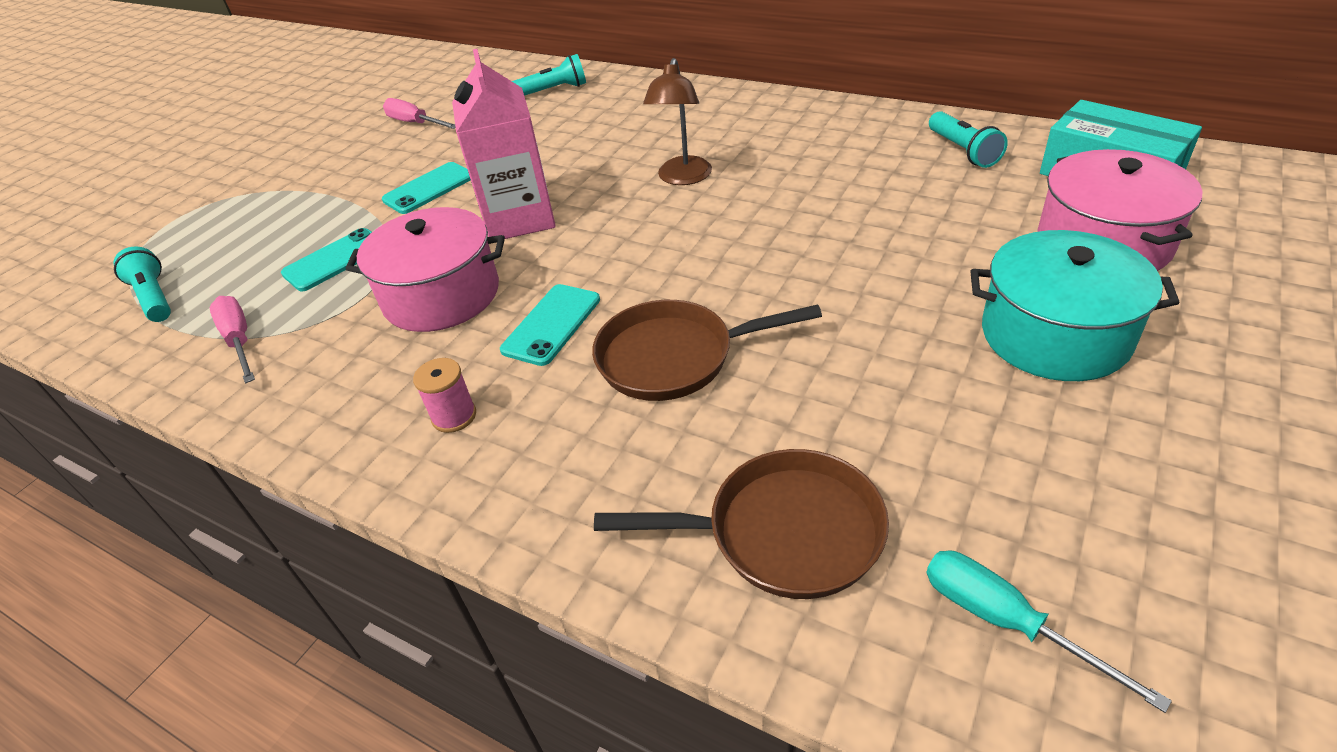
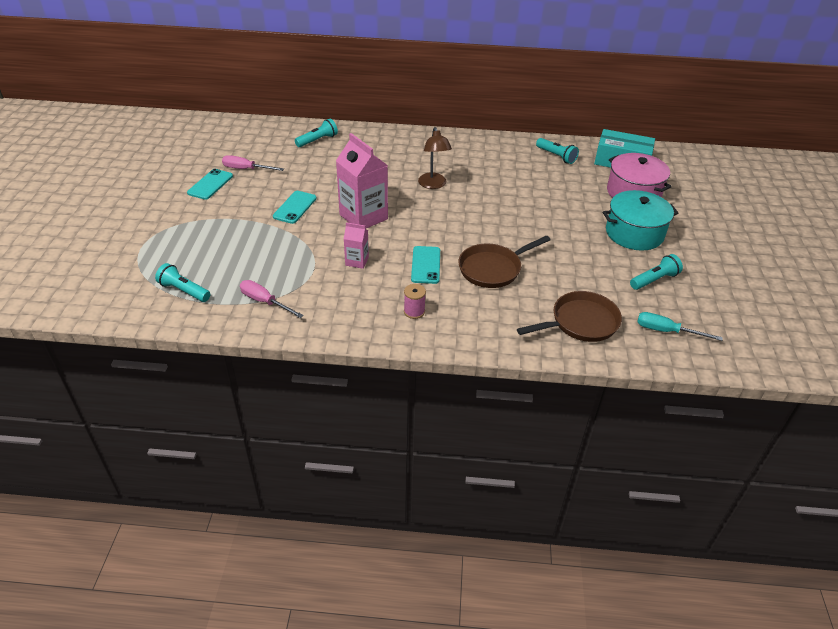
camera: 30 degrees left, 0 degrees up
(335, 260) = (277, 253): turquoise phone -> turquoise phone (210, 184)
(441, 295) = (357, 261): pink pot -> pink carton
(1047, 464) = (654, 280): none -> turquoise flashlight

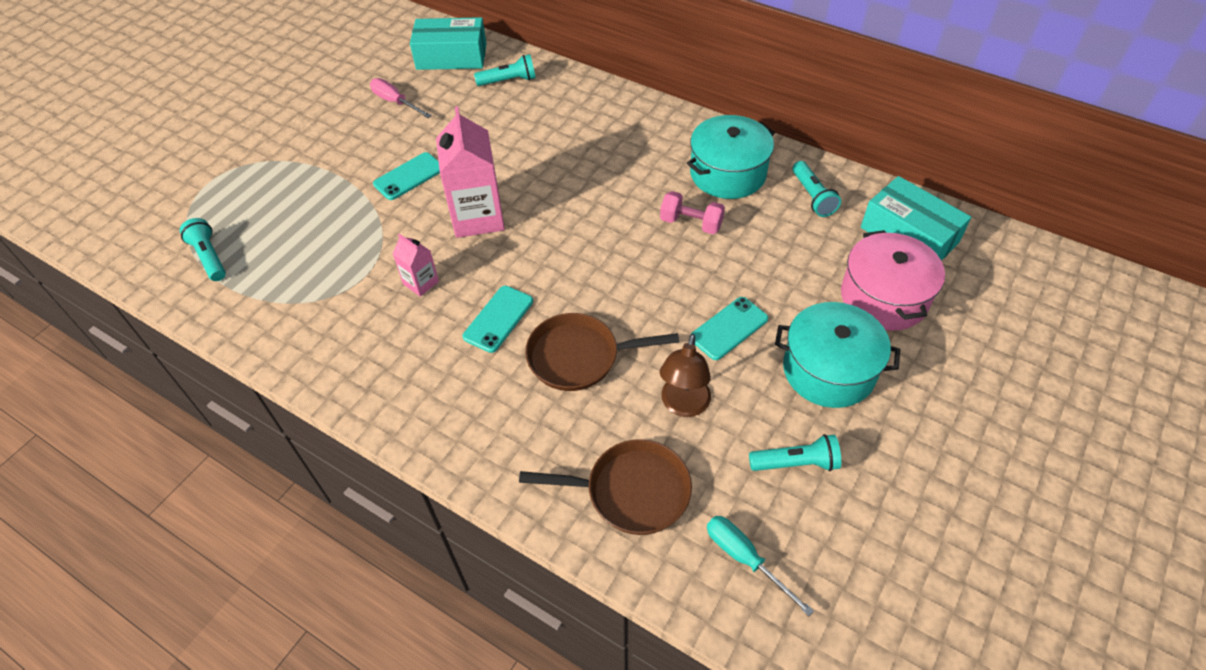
camera: 30 degrees right, 10 degrees up
(210, 184) = (341, 113): turquoise phone -> turquoise phone (729, 328)
(264, 135) = (451, 56): none -> turquoise box
(265, 302) = (278, 304): pink screwdriver -> none
(414, 311) = (431, 386): pink spool -> none
(433, 185) = (602, 194): brown lamp -> brown lamp (683, 405)
(499, 156) = (728, 173): none -> turquoise pot
(500, 186) = (691, 223): none -> pink dumbbell

